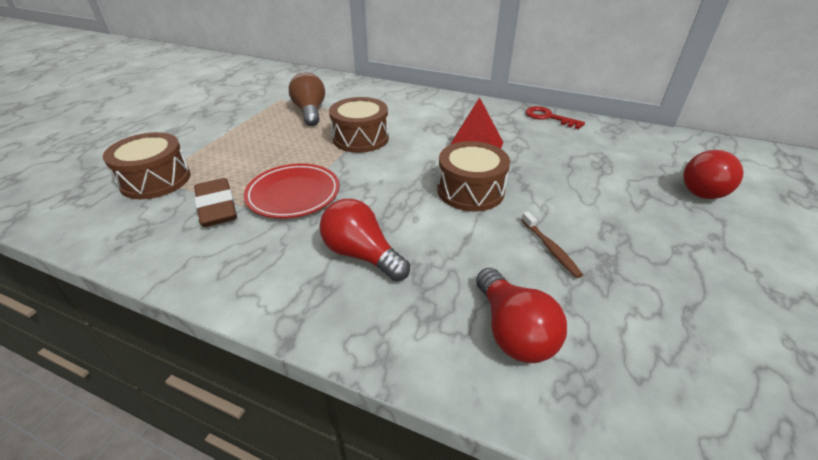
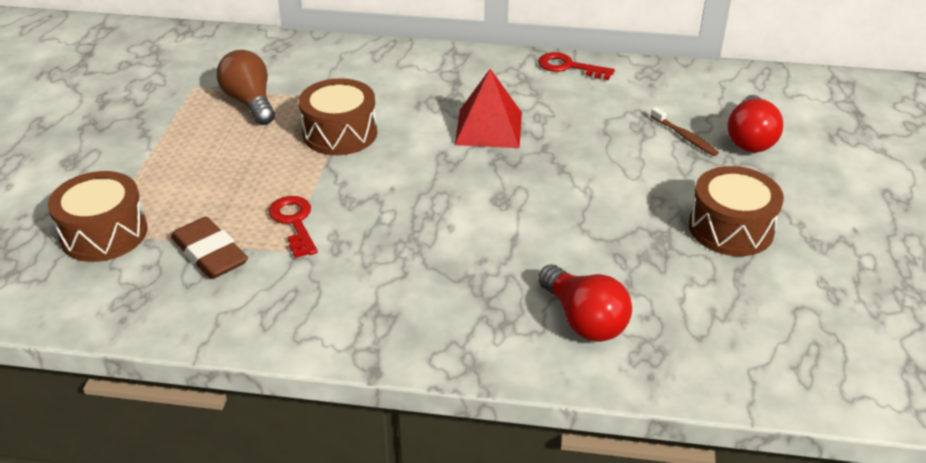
camera: 15 degrees left, 0 degrees up
(293, 194) = (294, 223): red plate -> red key
(362, 255) = (409, 277): red light bulb -> none
(470, 191) = (501, 184): brown drum -> brown drum (731, 228)
(550, 248) = (603, 235): brown toothbrush -> brown toothbrush (684, 137)

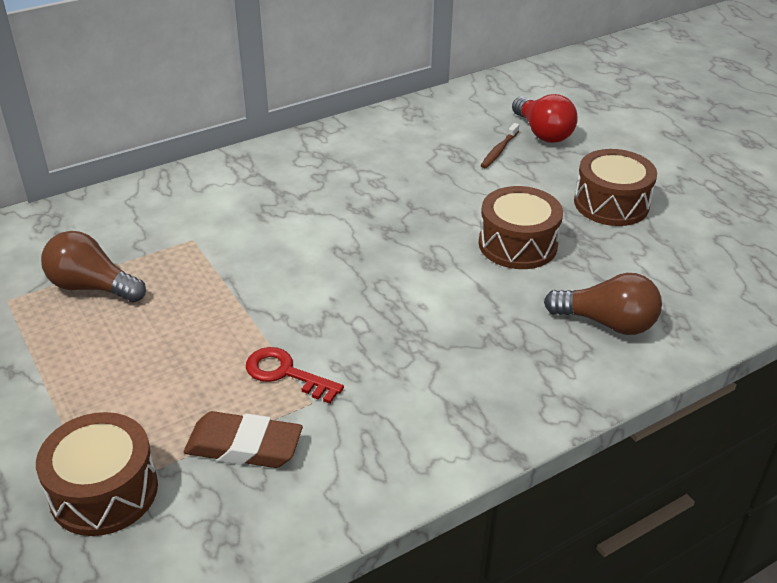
camera: 40 degrees left, 0 degrees up
(340, 133) = (222, 274): brown drum -> brown drum (517, 244)
(489, 128) = (347, 209): red pyramid -> none
(569, 67) = (347, 131): red key -> none
(584, 320) = (607, 323): red light bulb -> brown light bulb
(684, 137) = (499, 150): brown toothbrush -> brown toothbrush turned 105 degrees clockwise

